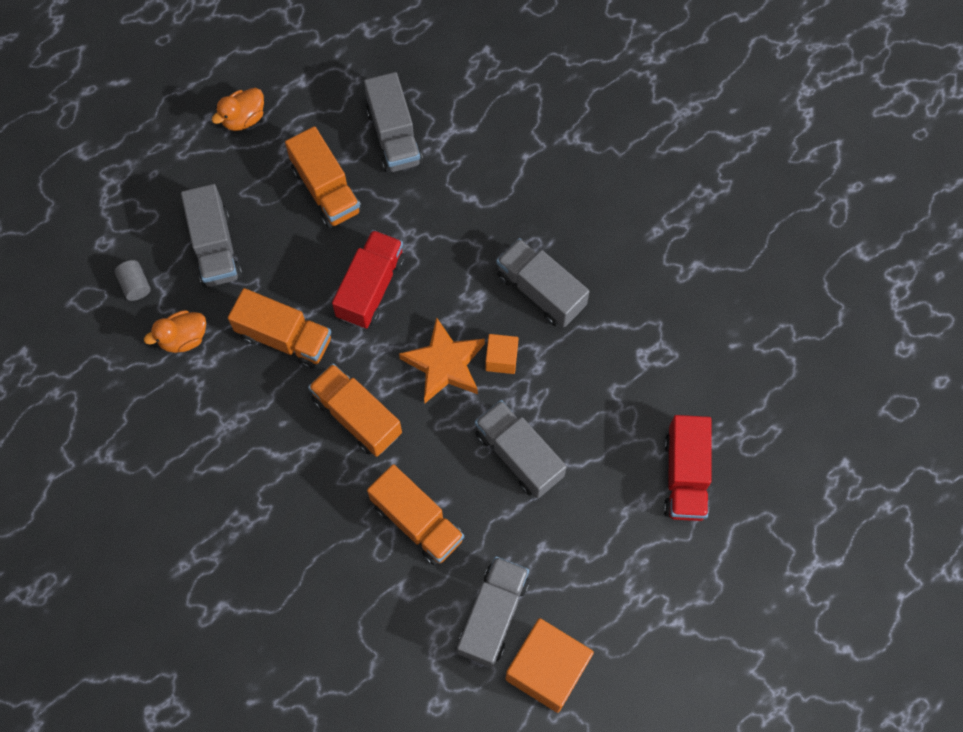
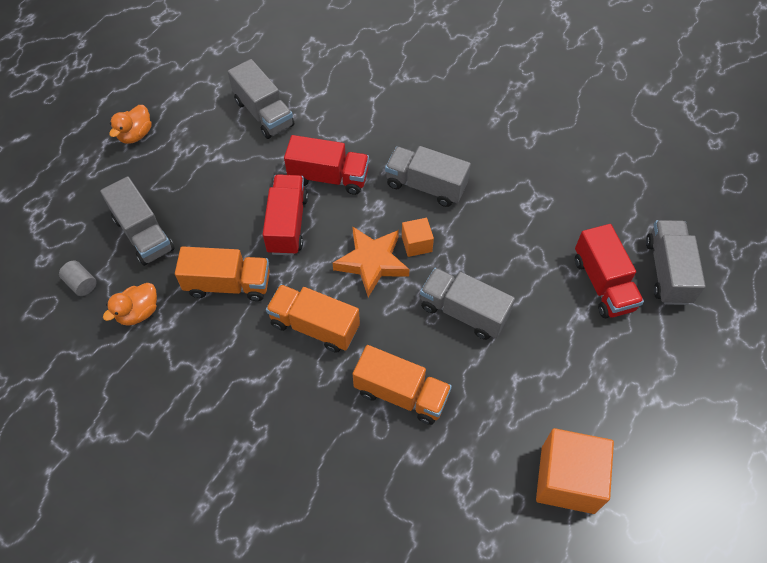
camera: 20 degrees left, 10 degrees down
(326, 190) = (223, 165): orange truck -> none
(437, 244) = (328, 177): none -> red truck
(493, 615) = (500, 449): grey truck -> grey truck (667, 271)

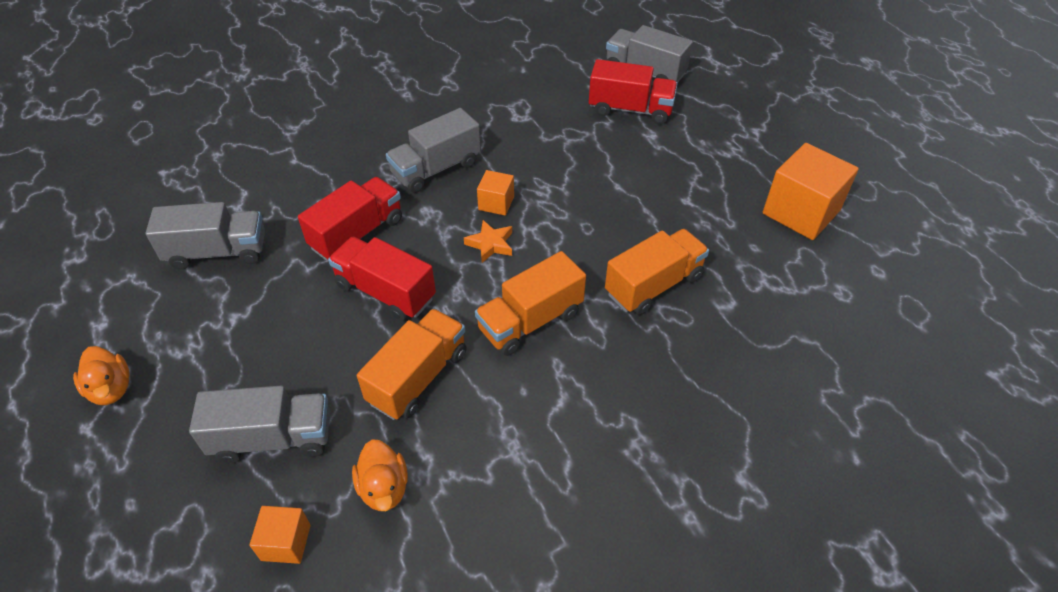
camera: 60 degrees left, 10 degrees down
(81, 284) = (286, 542): grey cylinder -> orange cube
(372, 262) = (490, 244): orange star -> orange star, size x0.57
(463, 312) = (595, 204): grey truck -> none

